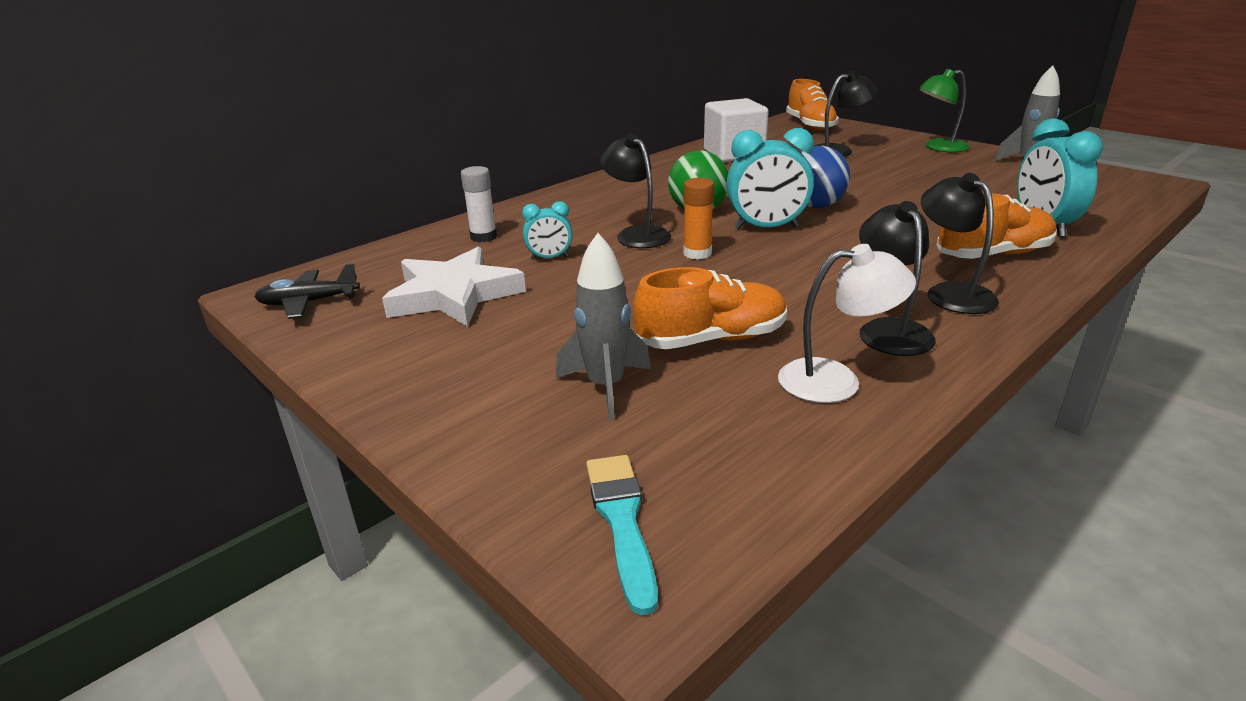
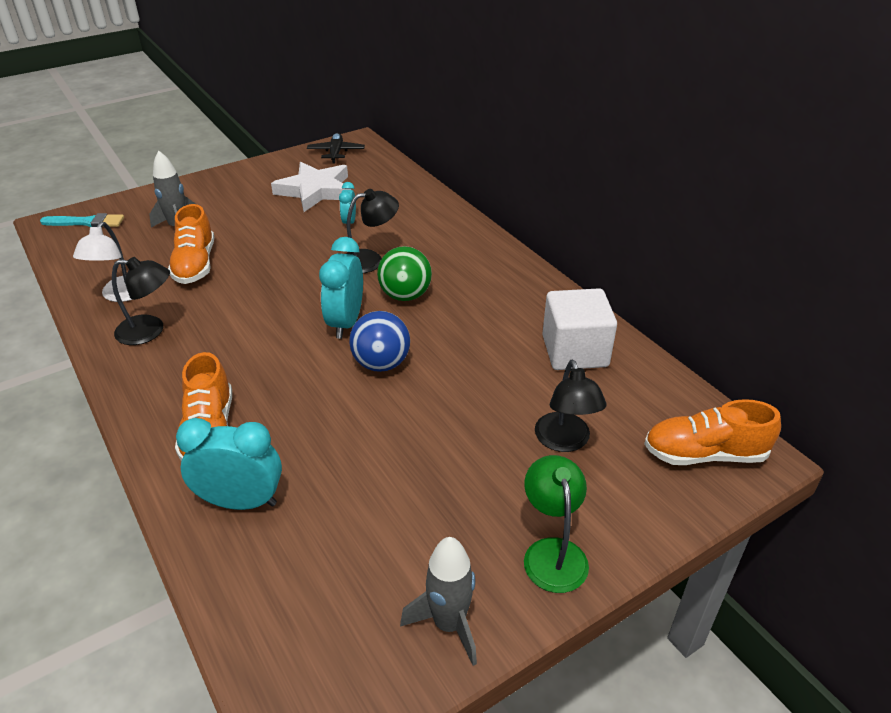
camera: 100 degrees right, 10 degrees up
(483, 237) = (402, 201): white glue stick -> none
(697, 253) = (317, 280): orange glue stick -> none
(951, 293) = (170, 377): black lamp -> none

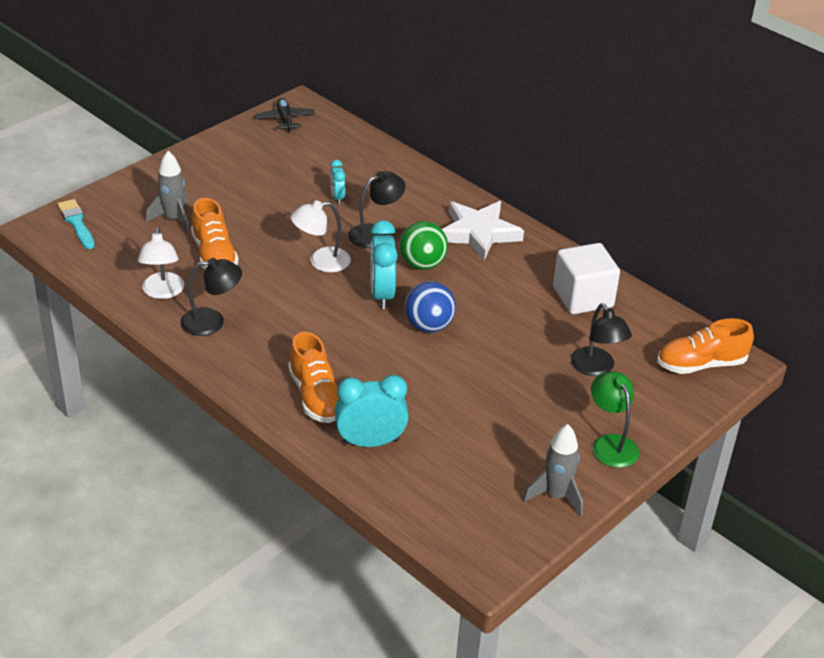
camera: 15 degrees left, 0 degrees up
(86, 222) = (76, 223): turquoise brush -> turquoise brush turned 105 degrees counterclockwise
(299, 282) = (321, 261): none -> white lamp
(315, 191) = (286, 166): white star -> white star (478, 233)

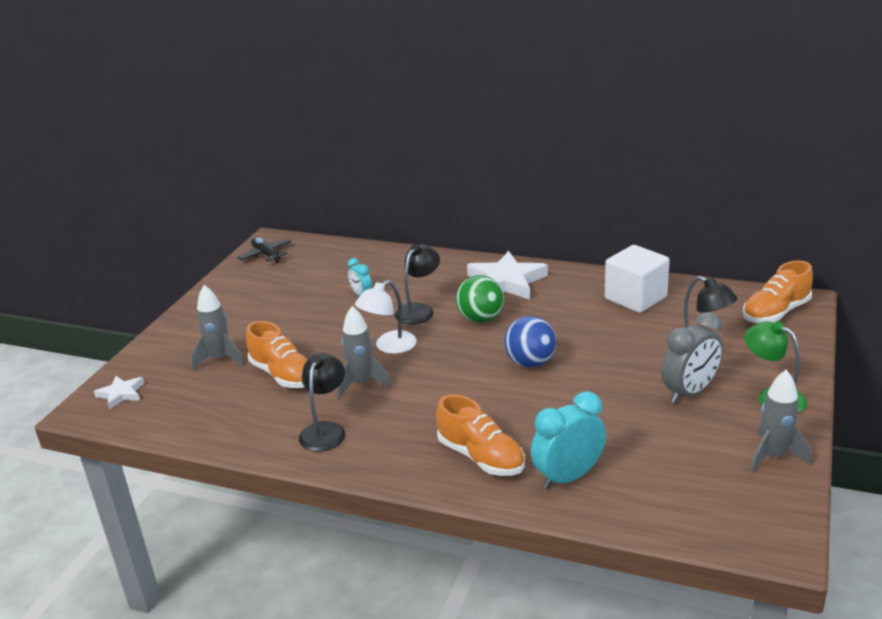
camera: 20 degrees left, 10 degrees down
(76, 223) = (121, 394): turquoise brush -> white star
(162, 292) = (255, 422): white lamp -> none
(212, 322) = (325, 430): black lamp -> black lamp turned 45 degrees counterclockwise
(272, 289) = (362, 384): none -> grey rocket
(381, 294) = (466, 353): turquoise clock -> none
(541, 410) = (689, 393): none -> grey clock

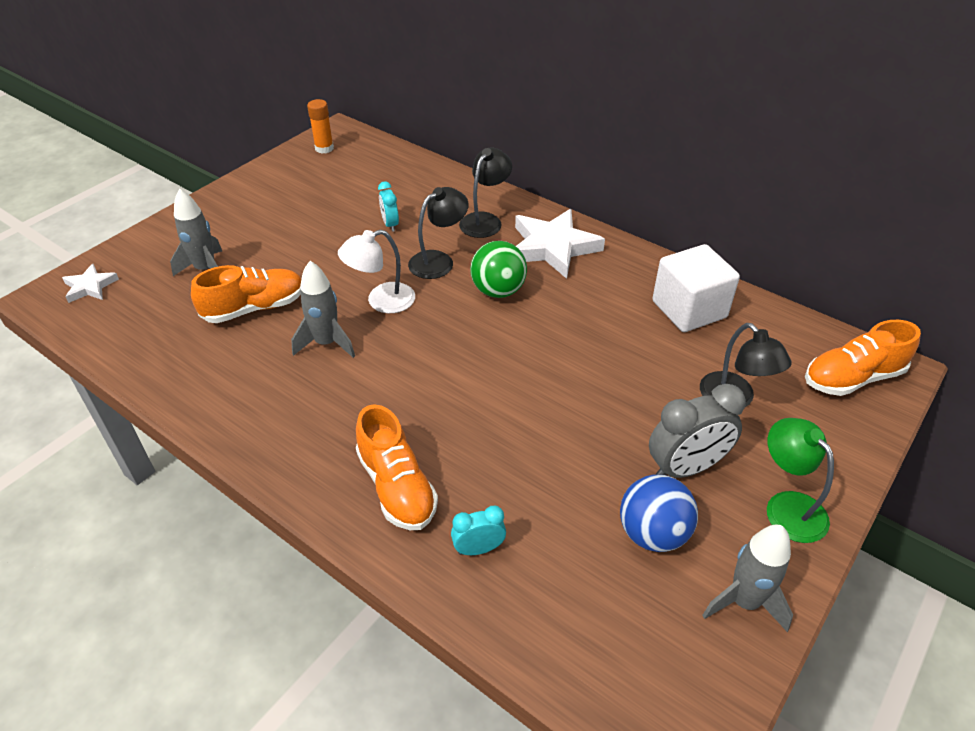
camera: 15 degrees right, 15 degrees up
(266, 255) = (324, 148): black plane -> orange glue stick
(283, 375) = (255, 308): orange shoe -> orange shoe turned 90 degrees counterclockwise
(325, 430) = (255, 395): black lamp -> black lamp (485, 220)
(530, 363) = (521, 368): blue ball -> blue ball (652, 533)
(568, 477) = (478, 549): turquoise clock -> turquoise clock, size x0.55

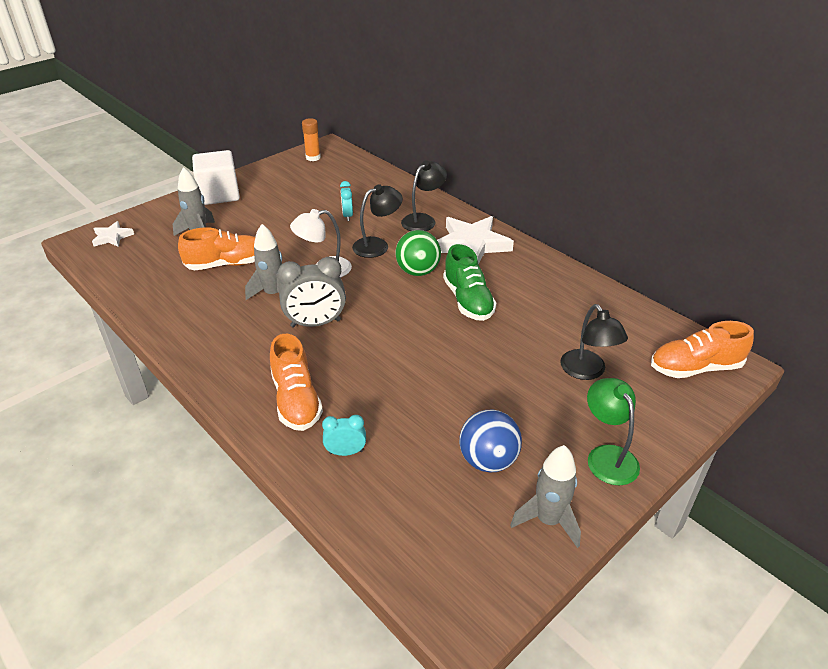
camera: 10 degrees right, 5 degrees down
(569, 323) = (468, 300): none -> green shoe
(686, 468) = (530, 417): grey clock -> grey clock (315, 323)
(689, 309) = (570, 301): white cube -> white cube (219, 194)

